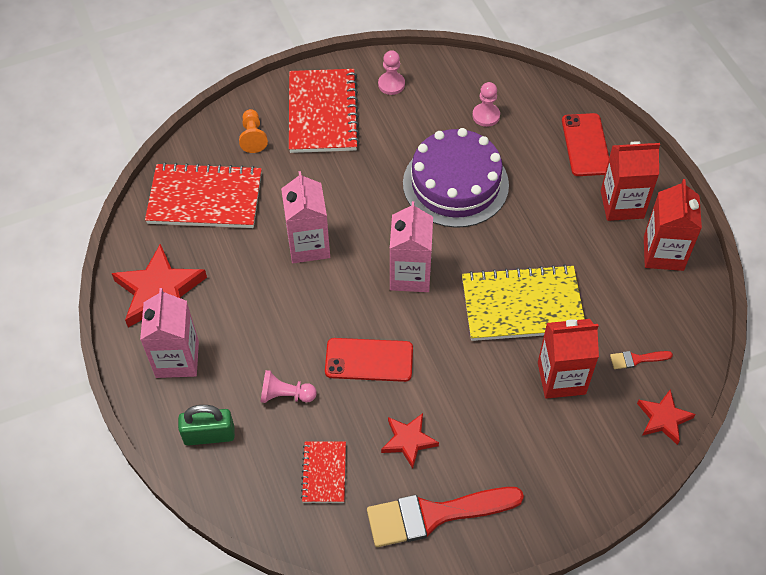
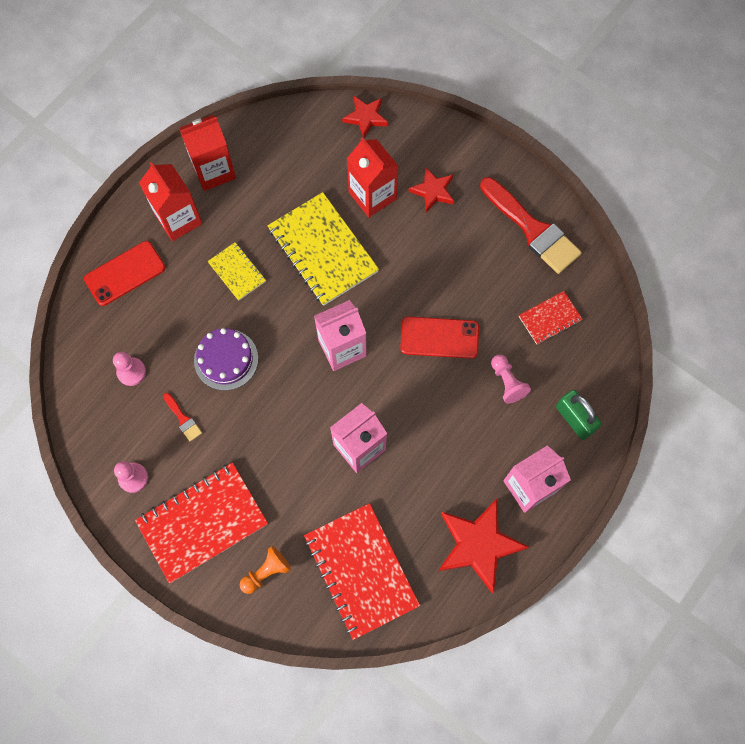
camera: 120 degrees left, 15 degrees up
(369, 360) = (439, 337): red phone -> red phone turned 60 degrees counterclockwise
(408, 441) = (488, 274): red star -> red star (433, 191)
(455, 184) = (226, 359): purple cake -> purple cake, size x0.61
(539, 227) = (237, 272): none -> yellow notebook
(636, 359) = (325, 152): red brush -> red brush (183, 419)

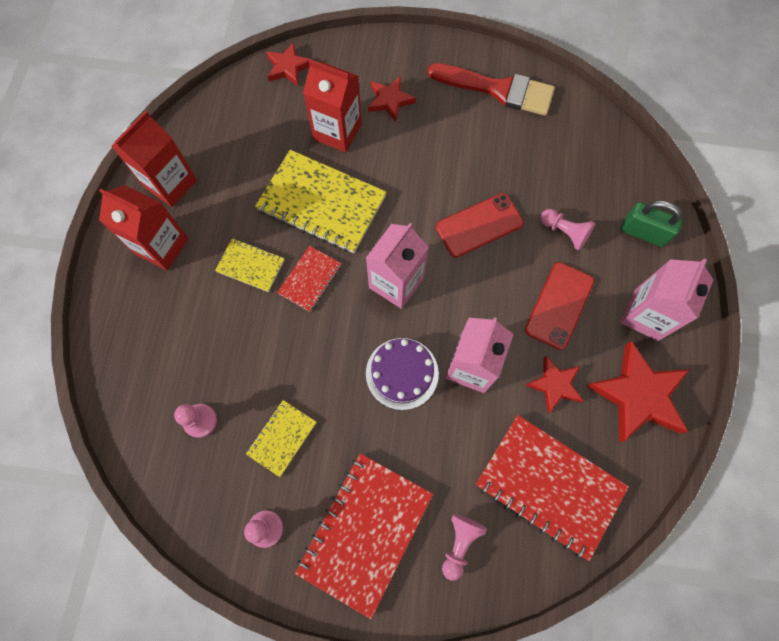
camera: 30 degrees left, 0 degrees up
(125, 273) = (136, 326): red phone -> red phone (559, 305)
(183, 419) = (282, 438): red brush -> yellow notebook
(226, 359) = (290, 355): purple cake -> purple cake (402, 373)
(266, 572) = (459, 543): orange pawn -> pink pawn
(416, 499) = (555, 385): none -> red star
(549, 318) = (563, 157): red notebook -> red notebook (310, 279)

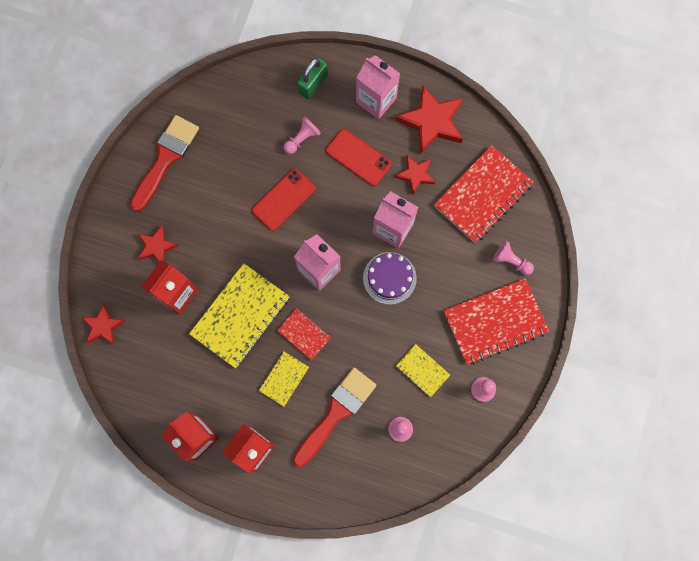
camera: 80 degrees left, 5 degrees up
(214, 336) = (336, 412): none -> red brush
(365, 532) = (495, 322): red notebook -> red notebook turned 60 degrees counterclockwise
(479, 225) = (283, 199): red phone -> red phone turned 60 degrees clockwise

